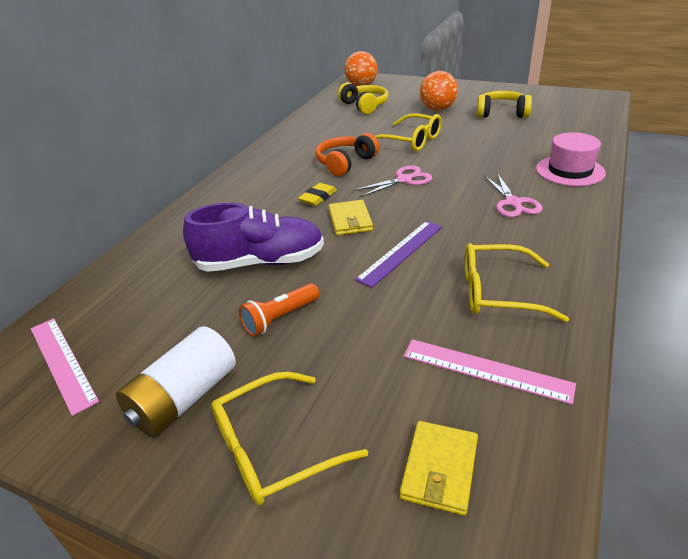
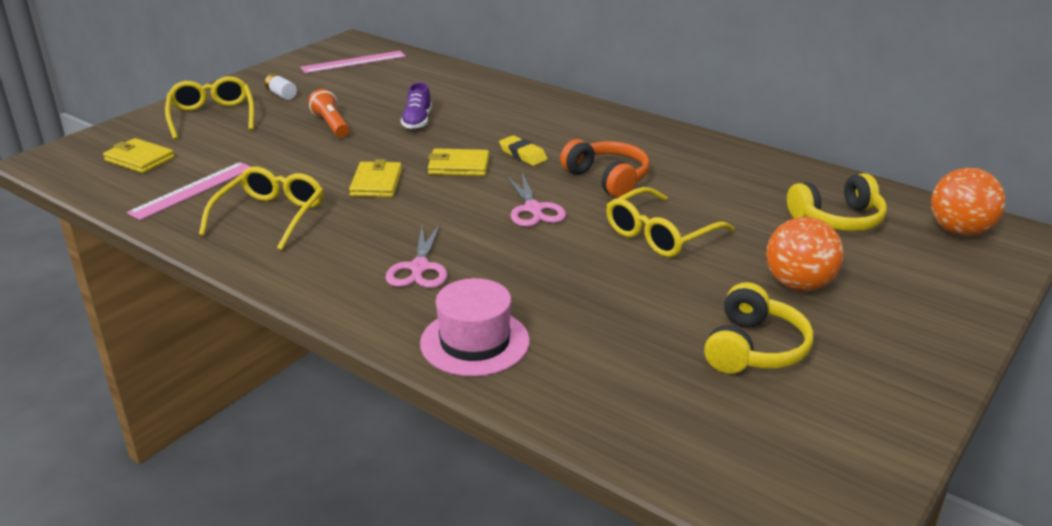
camera: 100 degrees right, 5 degrees down
(184, 398) = (281, 94): white battery -> white battery, size x0.48
(260, 262) = (417, 121): purple shoe -> purple shoe, size x0.51
(401, 252) = (376, 183): purple ruler -> yellow wallet
(513, 203) = (419, 268): pink scissors -> pink scissors turned 90 degrees counterclockwise

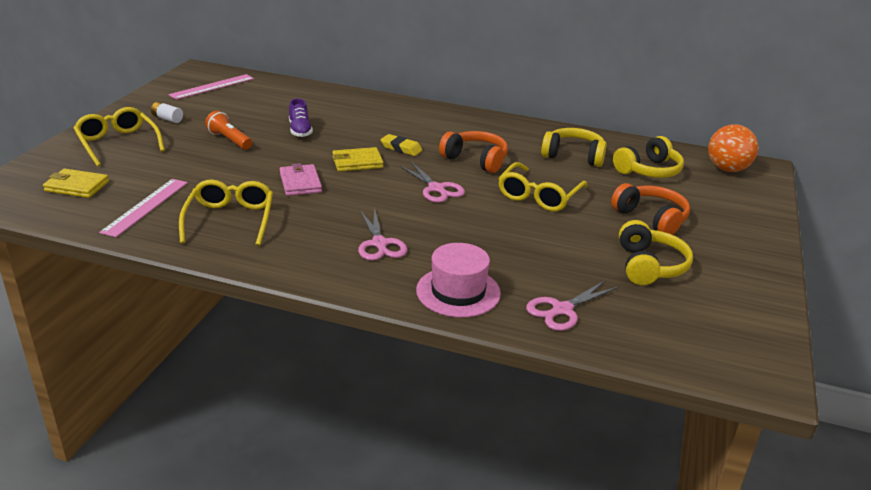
camera: 20 degrees left, 0 degrees up
(376, 183) = (300, 183): yellow wallet -> pink wallet
(593, 388) = (562, 310): none -> pink scissors
(742, 188) = (573, 156): none -> yellow headphones
(799, 285) = (651, 218): orange ball -> orange headphones

